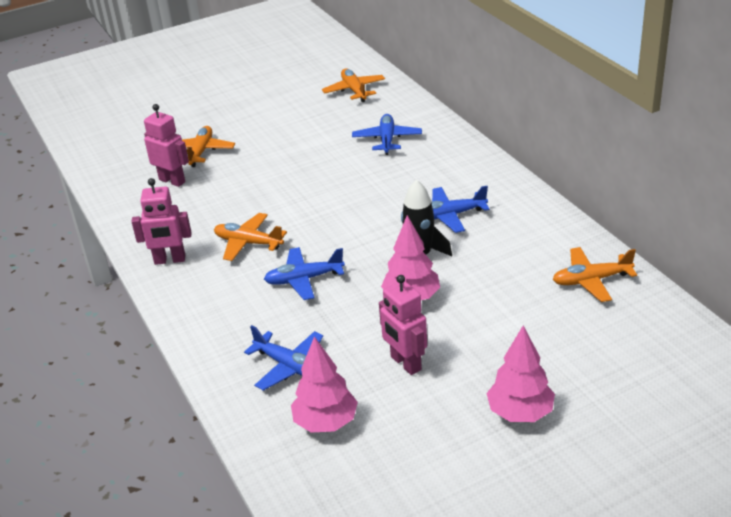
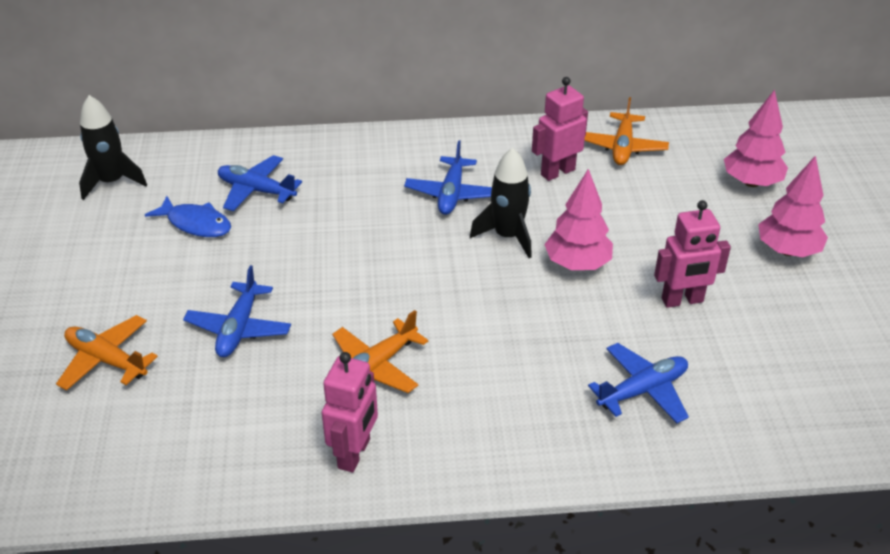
camera: 70 degrees left, 5 degrees up
(172, 181) = (154, 408): pink robot -> pink robot (557, 172)
(304, 279) = (488, 336): blue plane -> blue plane (239, 328)
(325, 422) = (749, 386): pink tree -> pink tree (751, 182)
(336, 132) = (196, 224): none -> blue fish
(354, 90) = (112, 182): orange plane -> black rocket

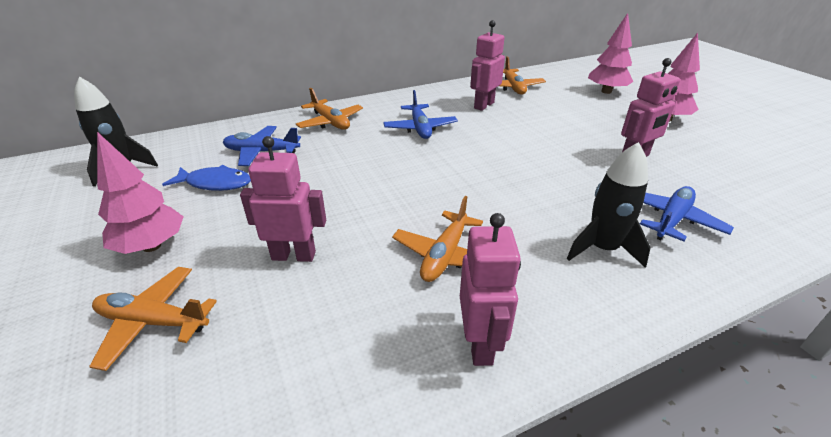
camera: 20 degrees left, 5 degrees down
(239, 328) = (294, 255): blue plane -> pink robot
(351, 160) = (330, 122): none -> orange plane
(507, 236) = (480, 144): black rocket -> black rocket (602, 249)
(577, 264) = (544, 151): pink tree -> pink tree (152, 246)

